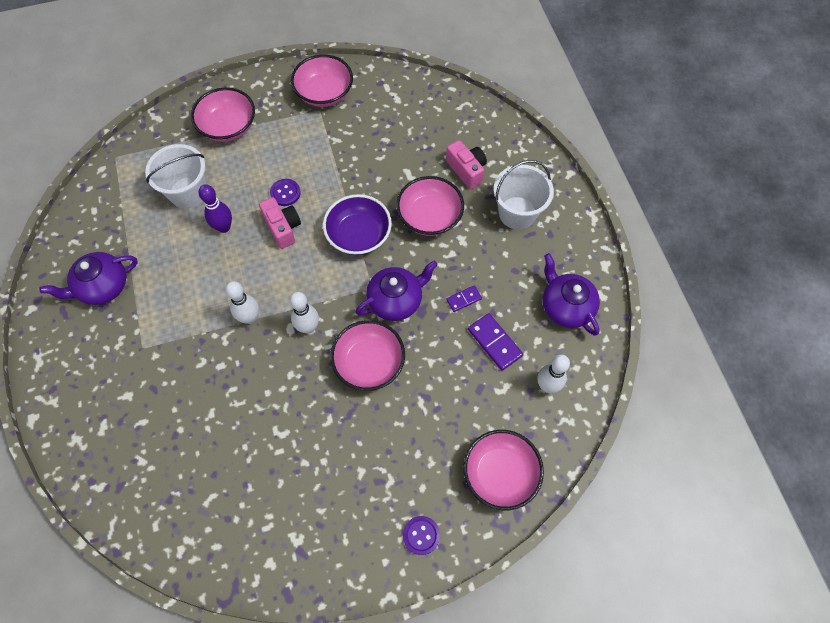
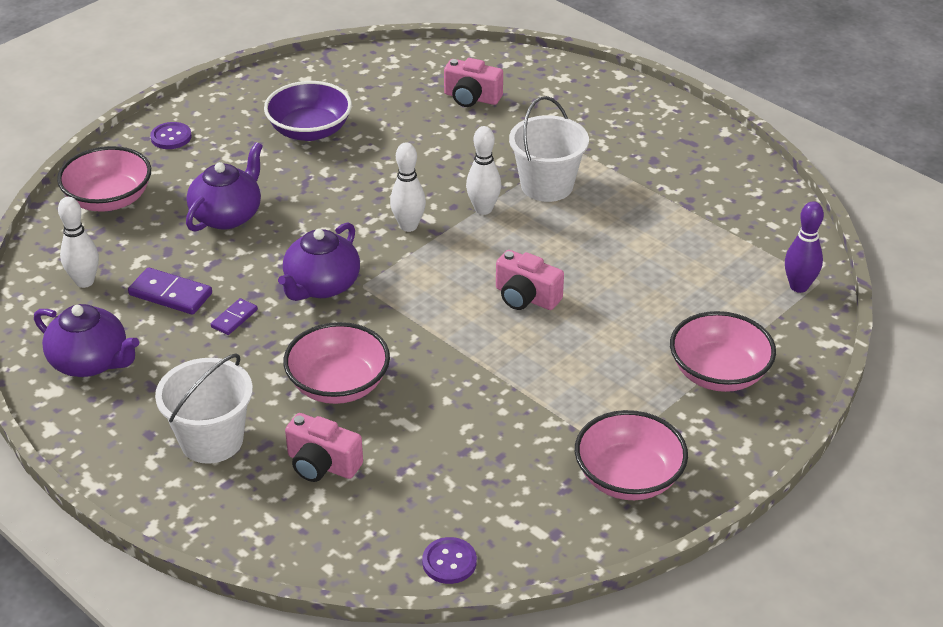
camera: 150 degrees right, 25 degrees down
(103, 287) = (674, 172): purple teapot -> purple teapot (227, 215)
(162, 453) = (471, 98): none -> pink camera
(188, 192) = (683, 284): white bucket -> white bucket (547, 185)
(224, 227) = (599, 269): purple bowling pin -> purple bowling pin (799, 286)
(285, 193) = (559, 332): purple button -> purple button (449, 562)
(359, 235) = (420, 328): purple bowl -> purple bowl (310, 131)
(369, 363) = (313, 225): pink bowl -> none

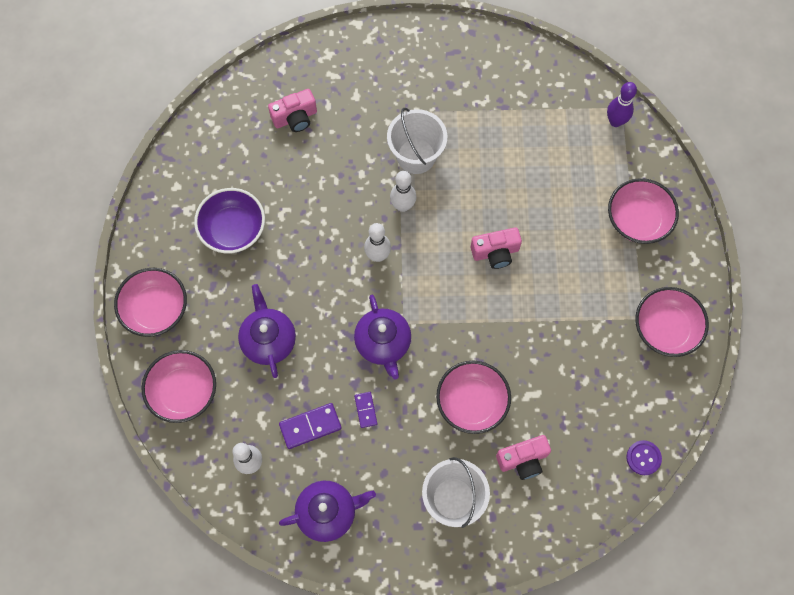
camera: 45 degrees left, 30 degrees up
(171, 137) = (156, 309): purple button -> pink bowl

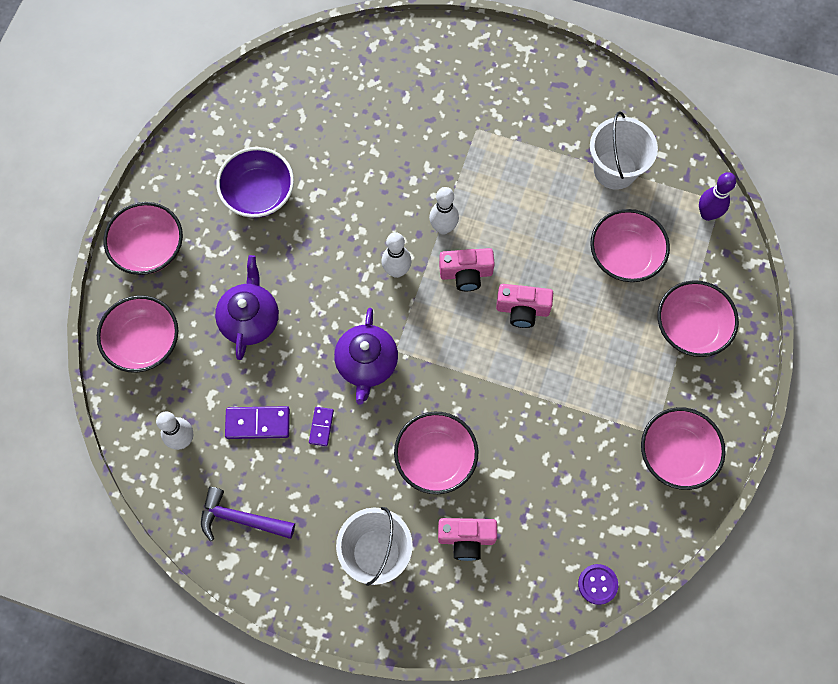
camera: 20 degrees right, 0 degrees up
(295, 118) = (367, 100): pink camera -> pink camera (466, 274)
(327, 512) = (240, 519): purple teapot -> purple hammer
(416, 156) = (477, 180): white bucket -> white bucket (615, 170)
(562, 178) = (625, 255): none -> pink bowl

